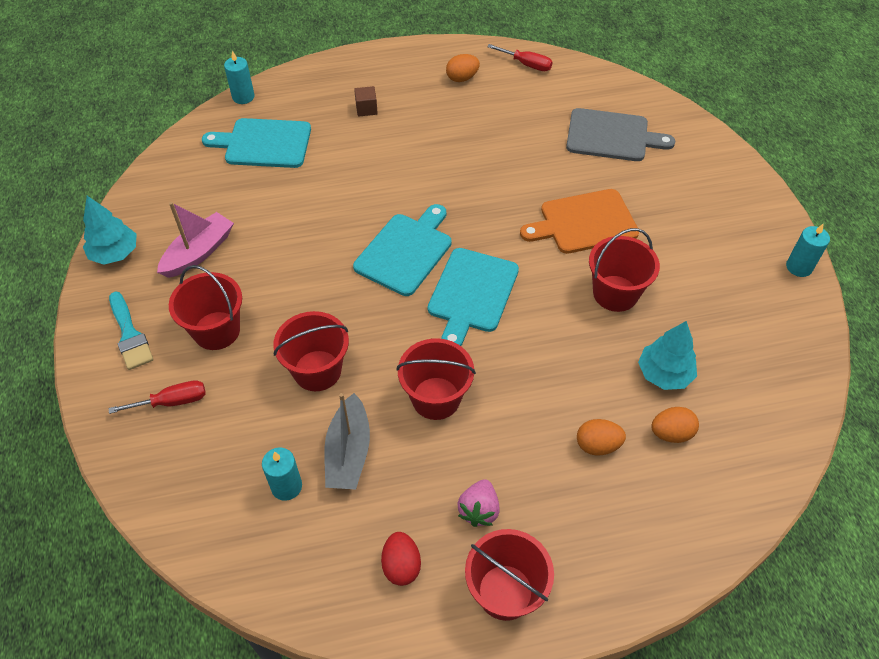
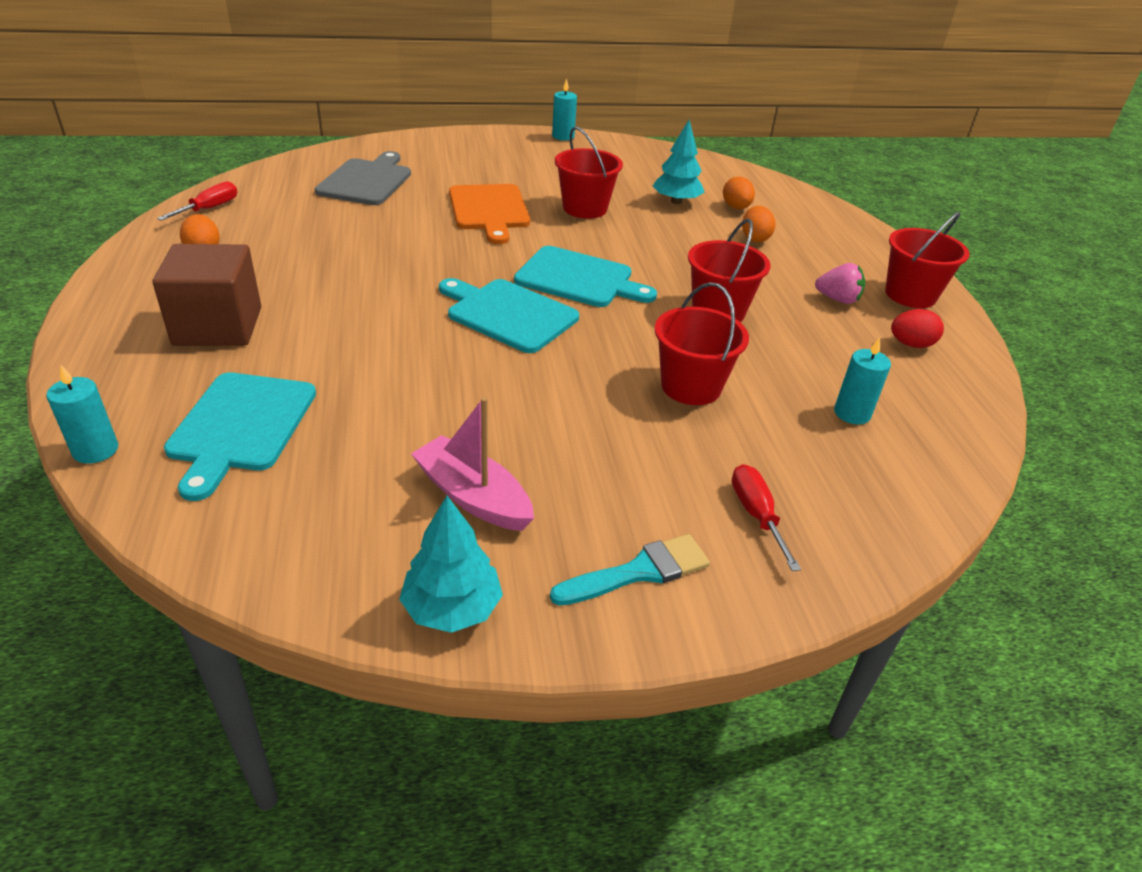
camera: 90 degrees left, 15 degrees down
(216, 330) = (630, 473): red bucket -> none
(348, 452) = (796, 369): grey boat -> none
(366, 109) = (218, 326): brown cube -> brown cube, size x2.38

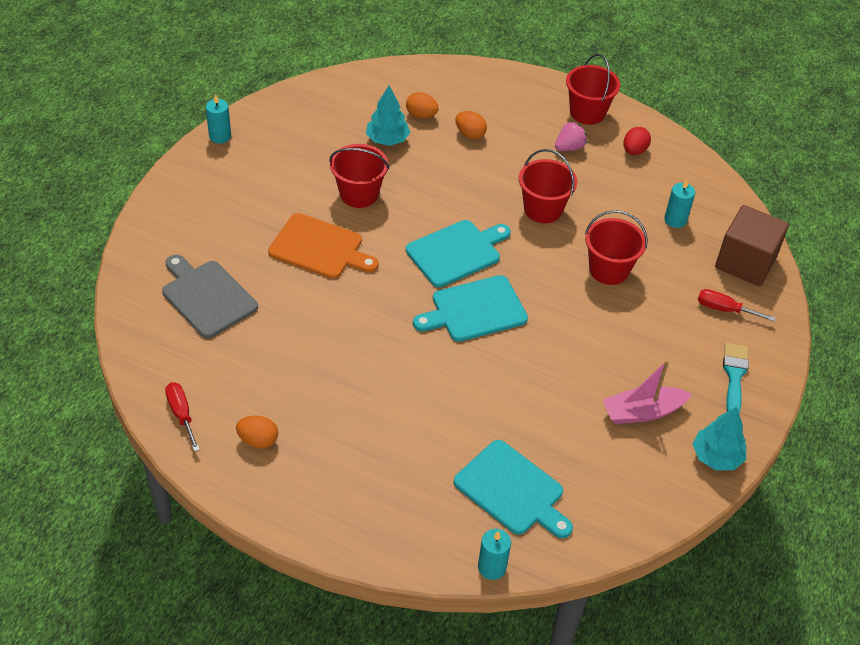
camera: 55 degrees left, 10 degrees up
(218, 326) = (383, 466): brown cube -> brown cube (745, 262)

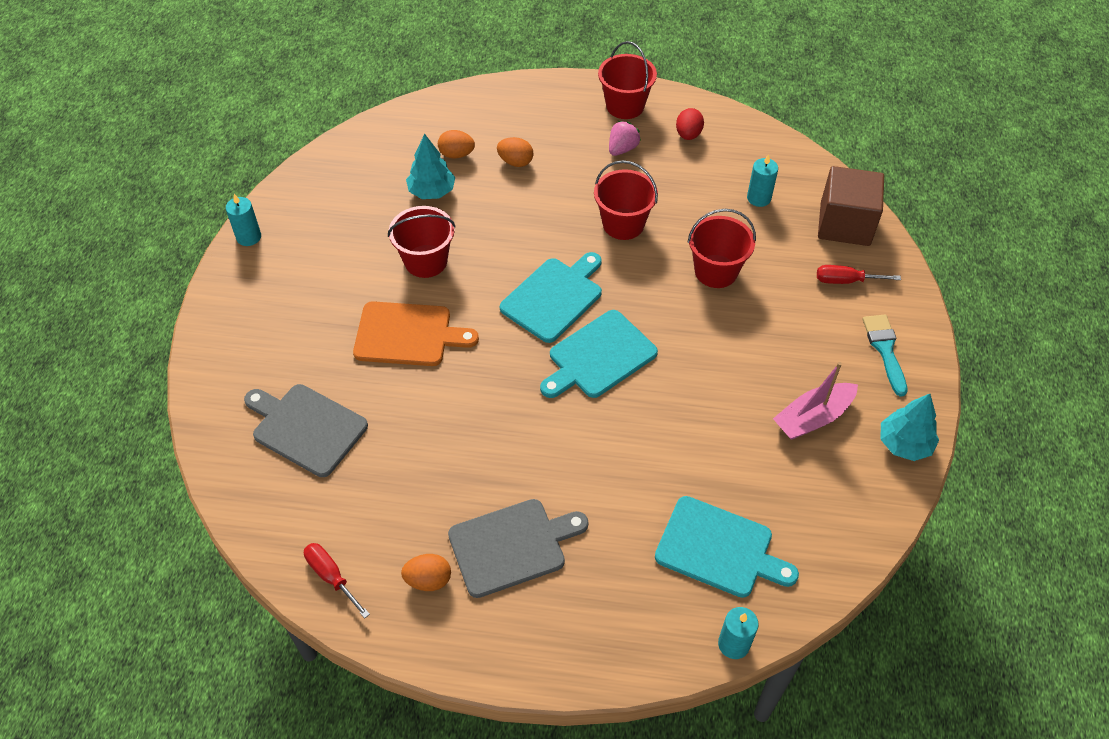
camera: 15 degrees left, 5 degrees up
(337, 435) = (512, 546): none -> grey cutting board

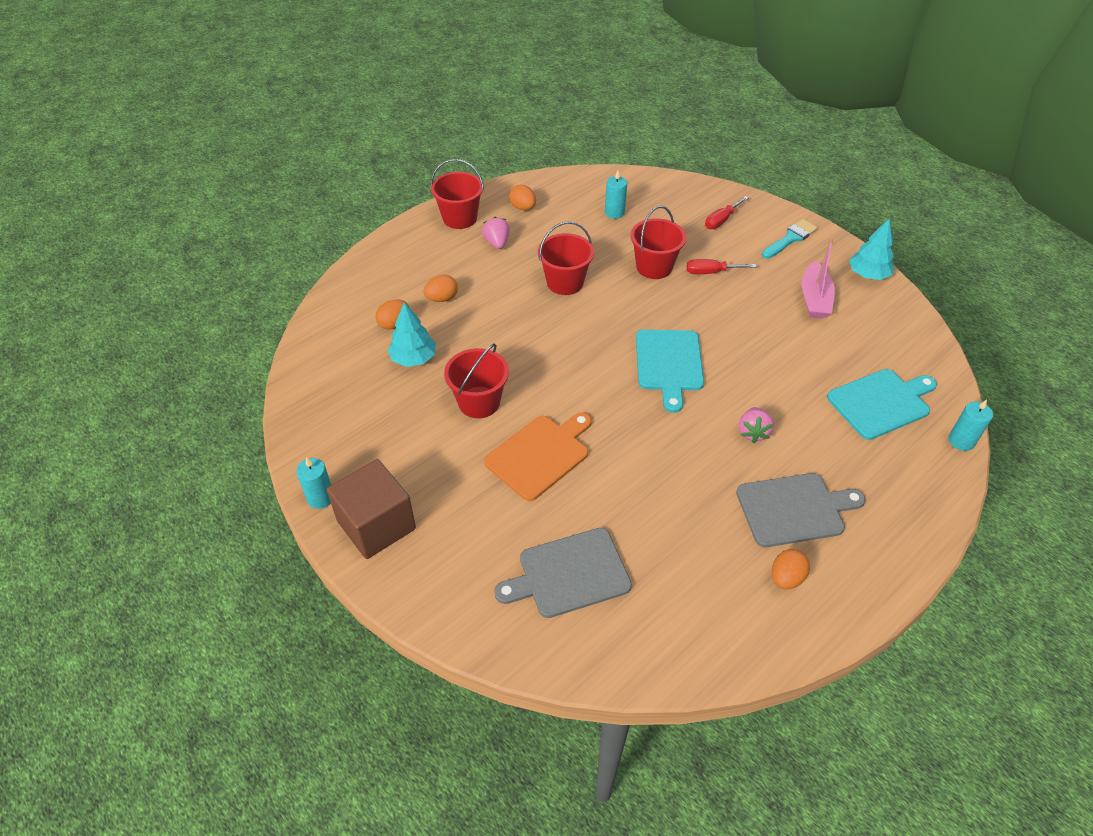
camera: 50 degrees left, 5 degrees down
(331, 576) = (734, 641): red screwdriver -> red screwdriver (711, 272)
(512, 546) = (794, 509): grey cutting board -> grey cutting board turned 60 degrees clockwise
(554, 297) = (592, 354): turquoise cutting board -> none
(575, 465) = (752, 432): none -> pink strawberry
(688, 135) = (523, 208): red egg -> orange egg
(845, 224) = (676, 193): brown cube -> brown cube (376, 525)
(885, 350) = (790, 239): turquoise brush -> turquoise brush turned 105 degrees clockwise

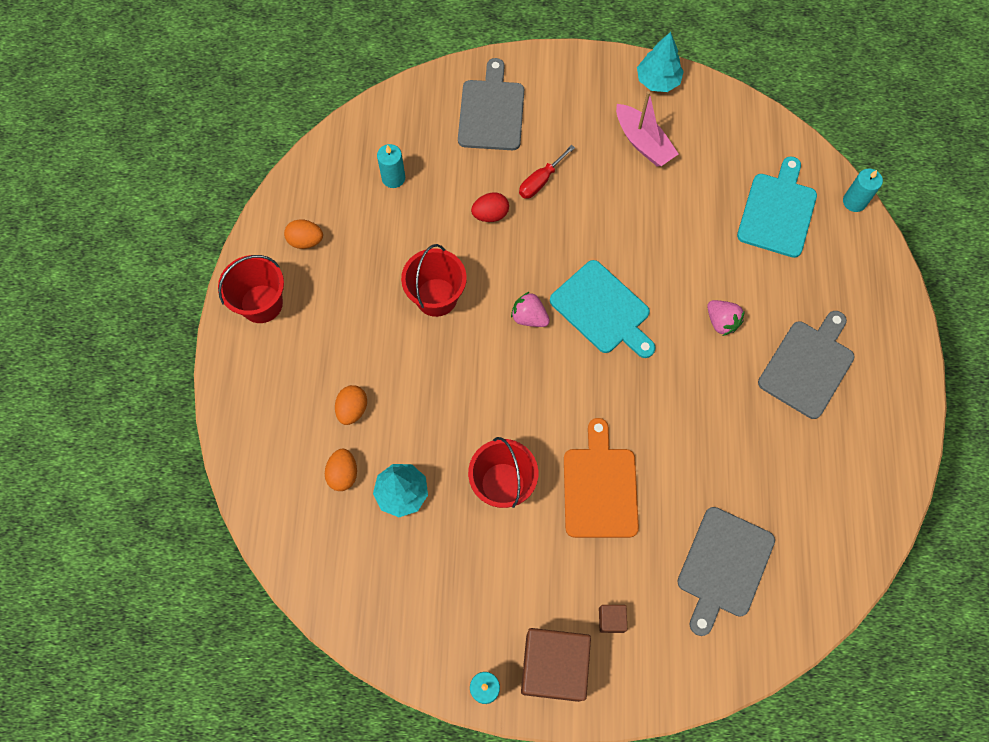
camera: 45 degrees left, 20 degrees up
(448, 534) = (611, 620): none -> brown cube
(497, 242) = (329, 303): pink strawberry -> pink strawberry (529, 317)
(654, 267) = (490, 215): red bucket -> red egg
(721, 220) = (491, 111): red screwdriver -> grey cutting board
(786, 578) = (853, 429): orange egg -> none
(790, 239) = (565, 87): turquoise brush -> none

